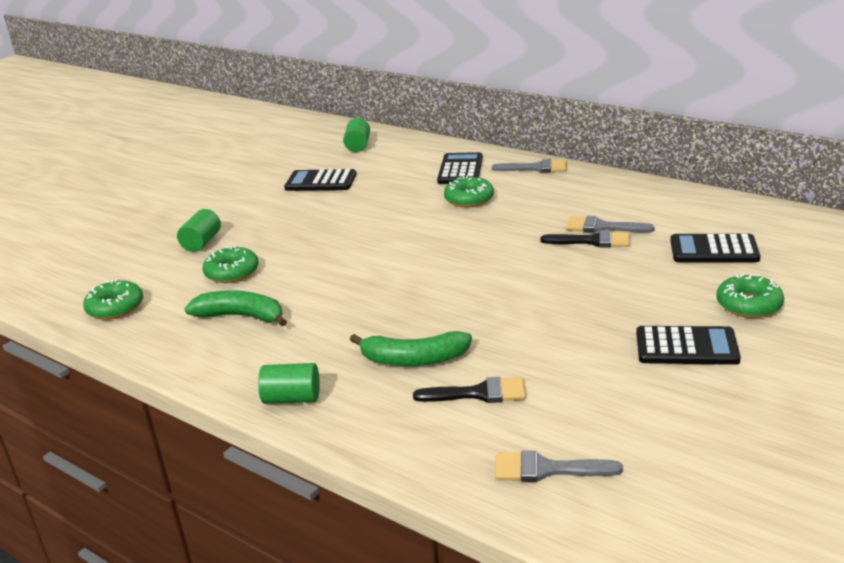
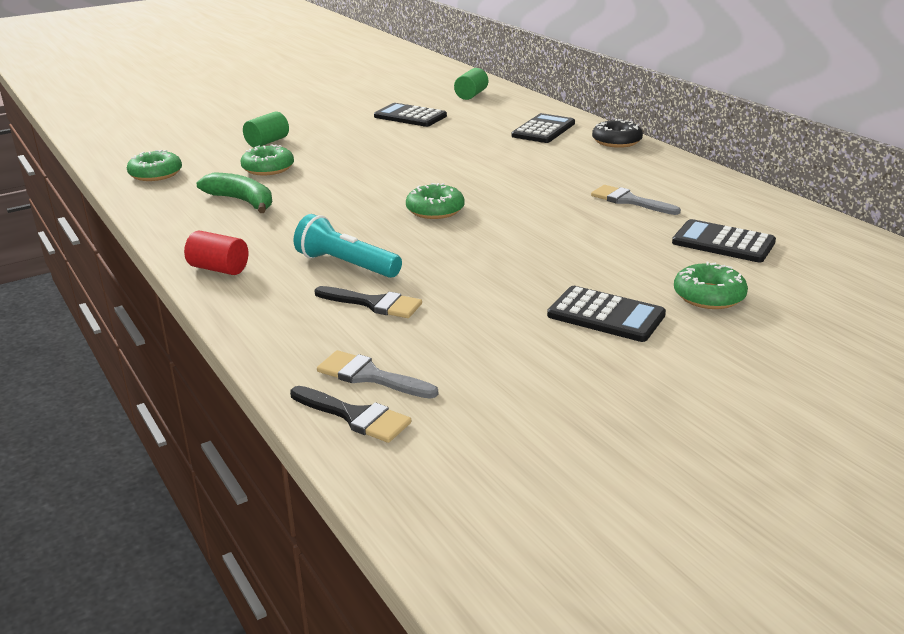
camera: 20 degrees right, 0 degrees up
(292, 398) = (219, 269): green cylinder -> red cylinder
(413, 359) = (346, 265): green banana -> turquoise flashlight
(469, 199) = (526, 154): green donut -> green donut (435, 210)
(536, 168) = (616, 141): grey brush -> black donut
(592, 241) = (607, 210): black brush -> black brush (355, 416)

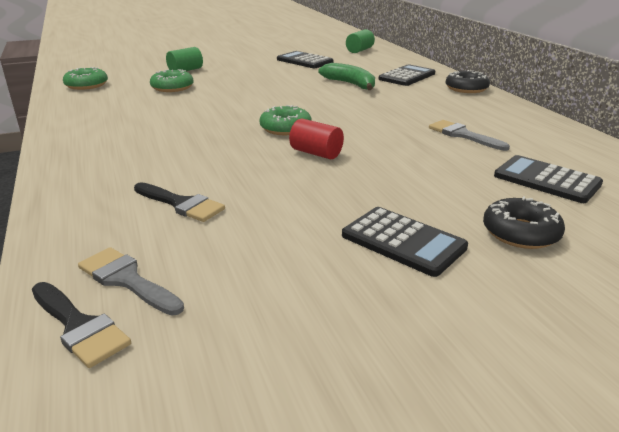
camera: 10 degrees right, 0 degrees up
(219, 269) = (72, 159): red cylinder -> red cylinder (316, 153)
(242, 201) = (134, 109): green banana -> green banana (350, 84)
(346, 265) = (180, 166): turquoise flashlight -> none
(709, 296) = (520, 233): green donut -> black donut

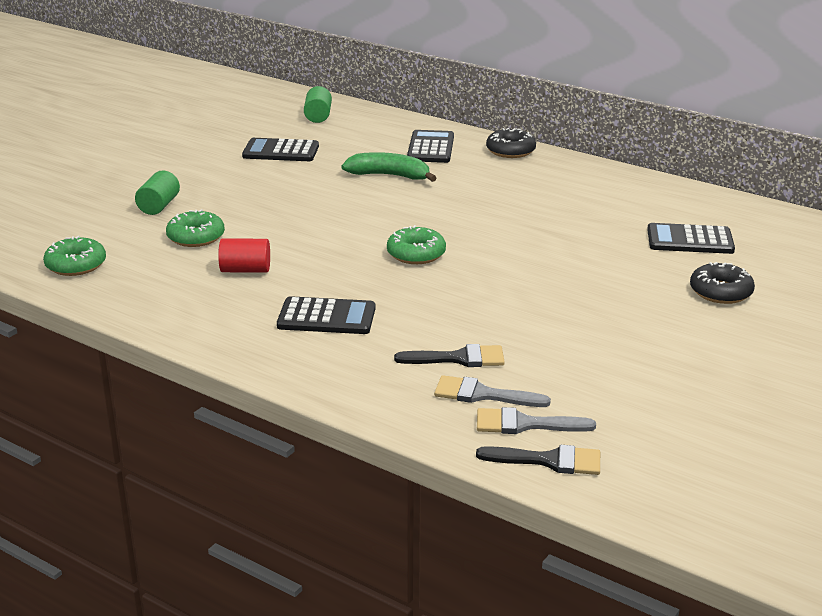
camera: 35 degrees left, 0 degrees up
(316, 153) = (487, 272): red cylinder -> red cylinder (245, 270)
(403, 241) = (659, 326): black calculator -> black calculator (326, 317)
(463, 135) = (579, 213): grey brush -> grey brush (482, 394)

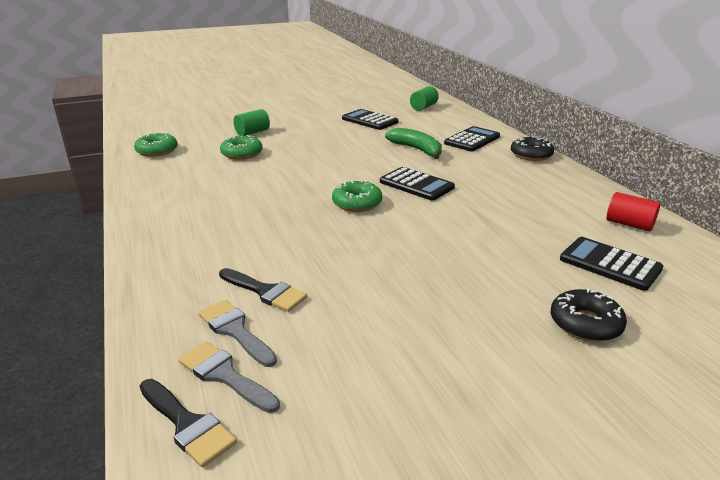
camera: 35 degrees right, 0 degrees up
(245, 270) = (235, 180): red cylinder -> red cylinder (629, 224)
(326, 317) = (230, 226): black calculator -> black calculator (416, 185)

